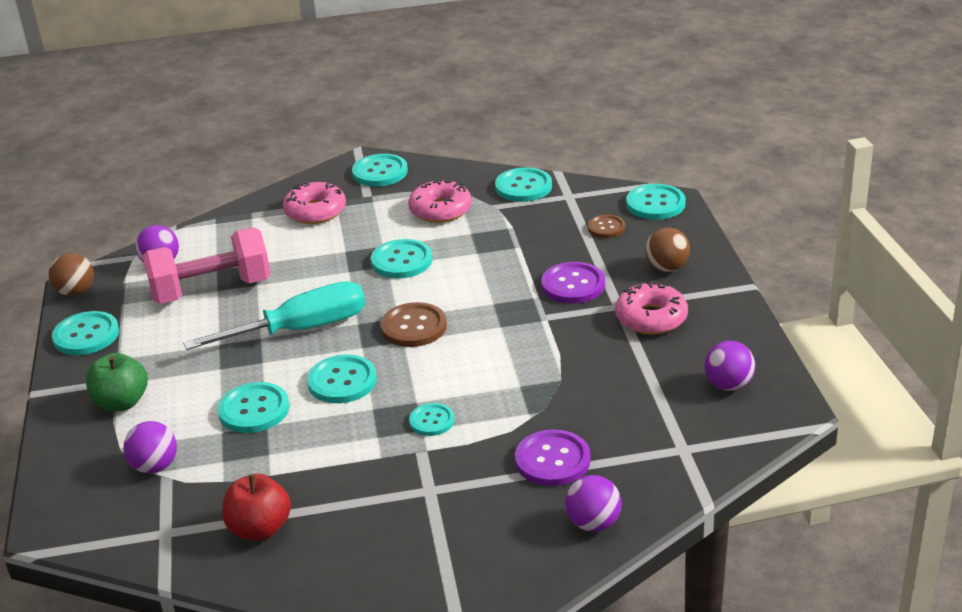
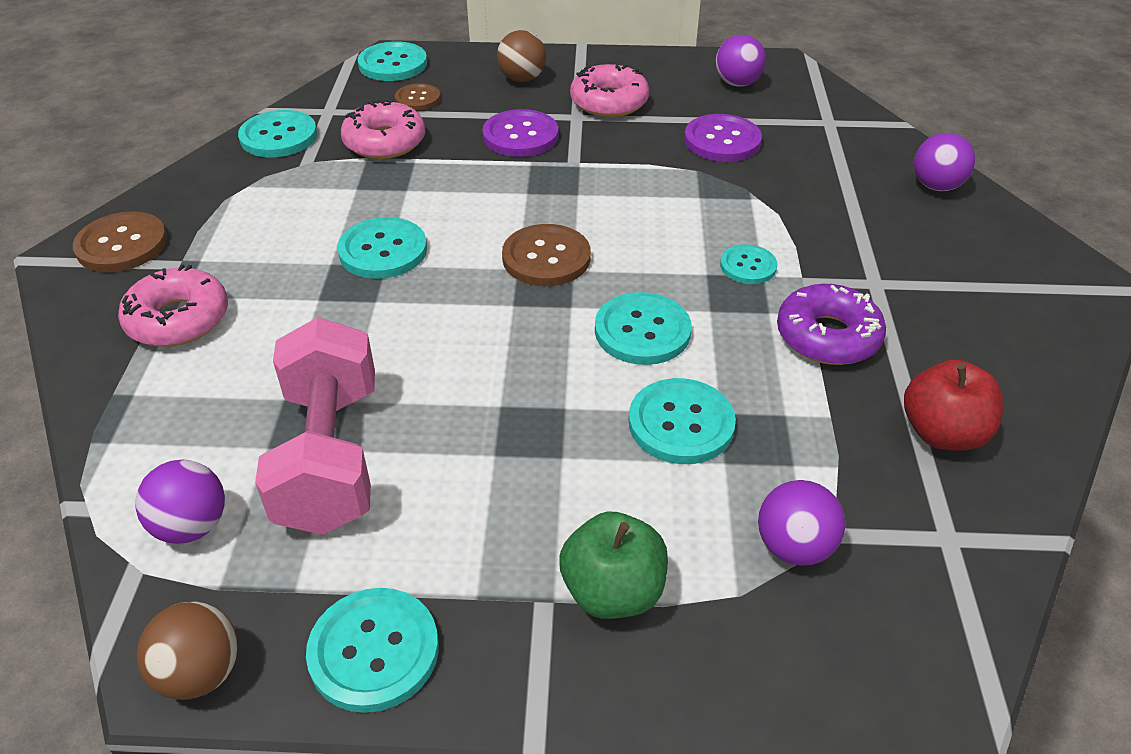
camera: 80 degrees left, 10 degrees up
(300, 330) = (500, 361): turquoise screwdriver -> none
(355, 468) = (827, 336): none -> purple donut
(380, 172) = (122, 245): turquoise button -> brown button
(440, 210) = (279, 204): pink donut -> pink donut (385, 142)
(552, 460) = (835, 195): purple button -> purple button (722, 141)

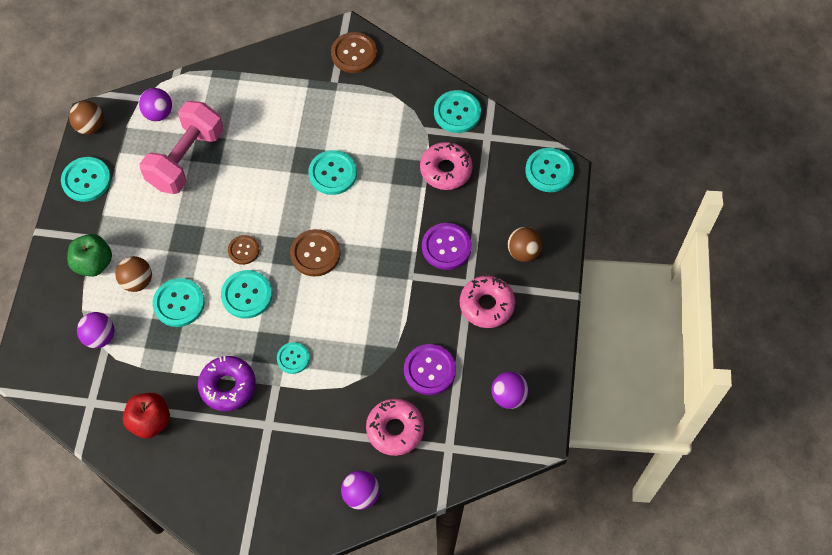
camera: 95 degrees right, 20 degrees up
(178, 319) = (289, 88): pink donut -> pink donut (395, 429)
(330, 457) = (186, 159): pink dumbbell -> pink dumbbell turned 60 degrees counterclockwise
(417, 99) = (499, 187): brown button -> brown button (243, 250)
(644, 499) = (137, 281): none -> brown ball

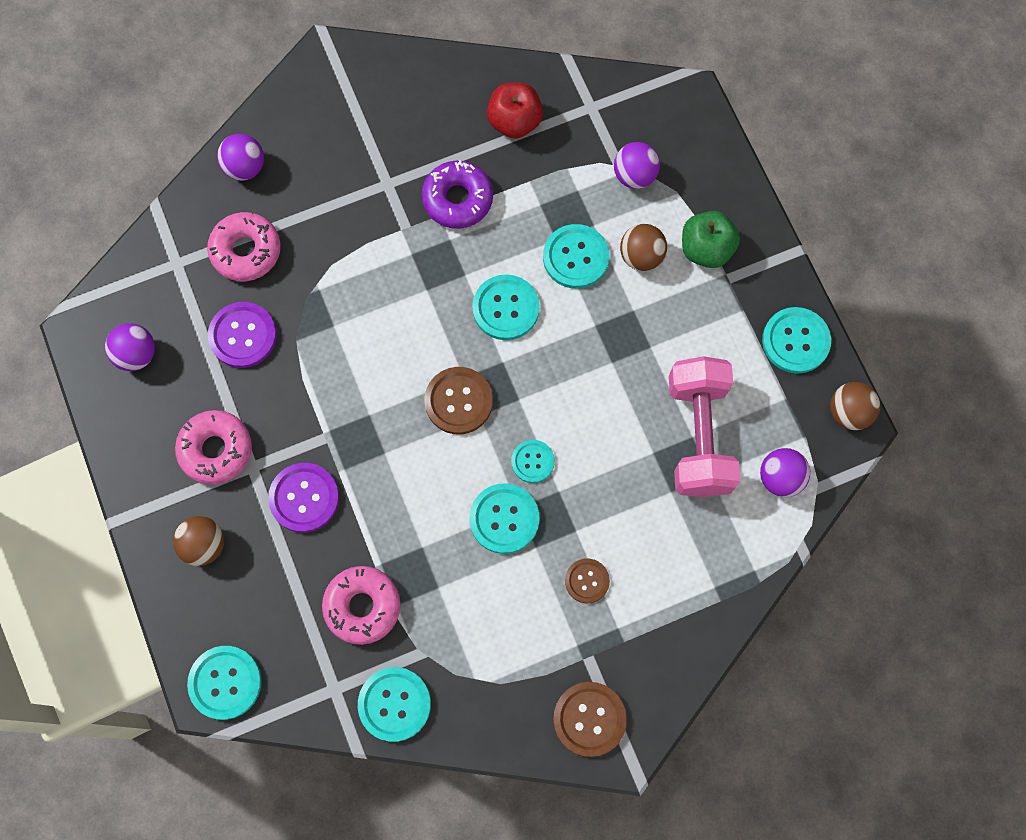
camera: 150 degrees right, 10 degrees up
(243, 250) = (546, 358): brown button -> brown button (587, 581)
(293, 358) = (405, 266): turquoise button -> turquoise button (532, 461)

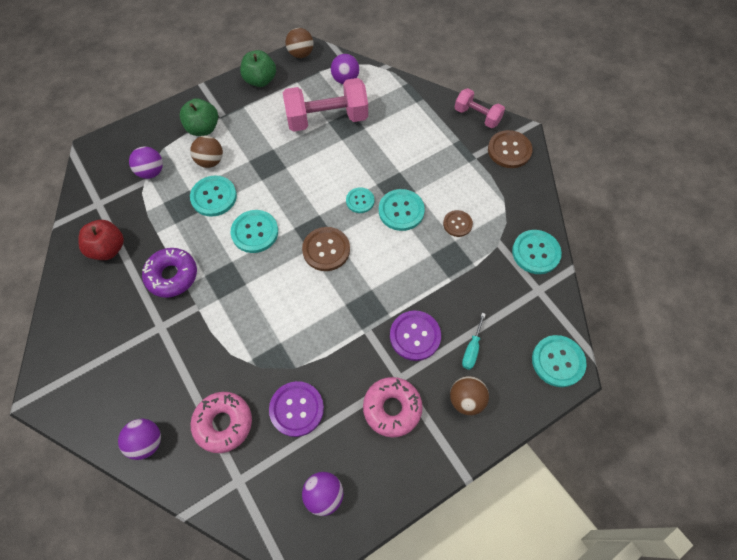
camera: 100 degrees left, 10 degrees down
(269, 570) = (472, 349): none -> turquoise screwdriver
(362, 606) = (480, 283): pink donut -> none
(587, 581) = (429, 162): brown button -> brown button (457, 224)
(669, 684) = (477, 116): none -> pink dumbbell
(795, 341) = (260, 80): turquoise button -> green apple

